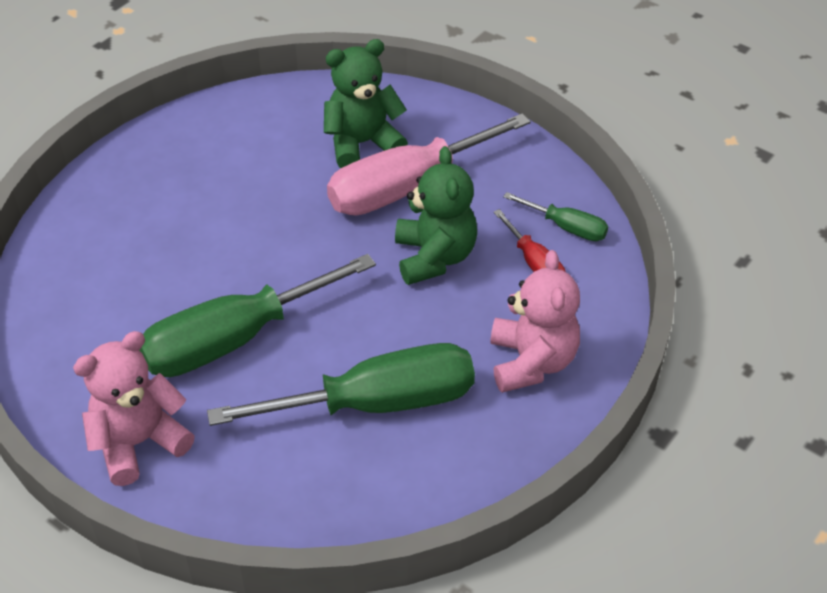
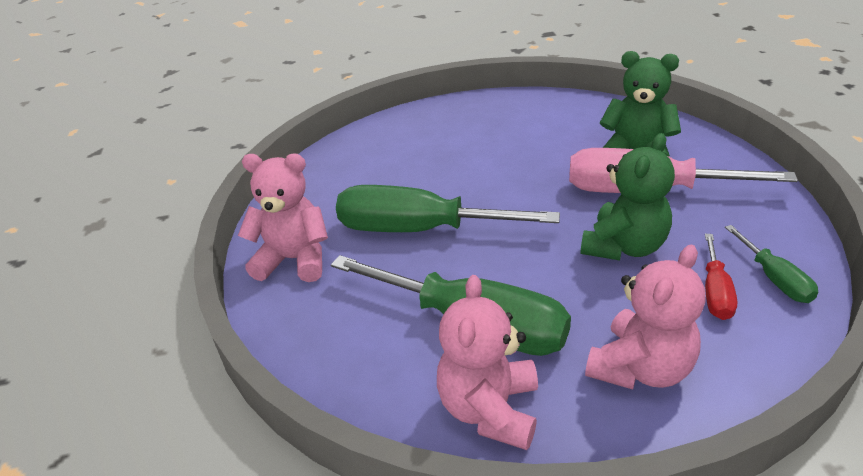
camera: 45 degrees right, 10 degrees down
(455, 463) = (489, 409): none -> pink teddy bear

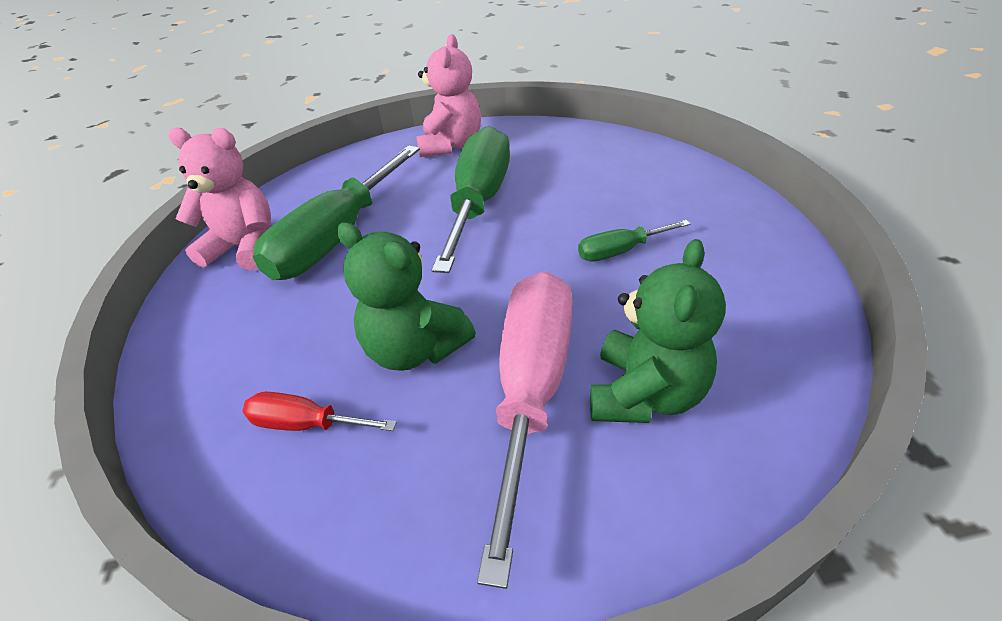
camera: 90 degrees right, 5 degrees up
(640, 368) = (234, 339): pink teddy bear -> none
(774, 279) = (303, 500): green screwdriver -> green screwdriver (620, 251)

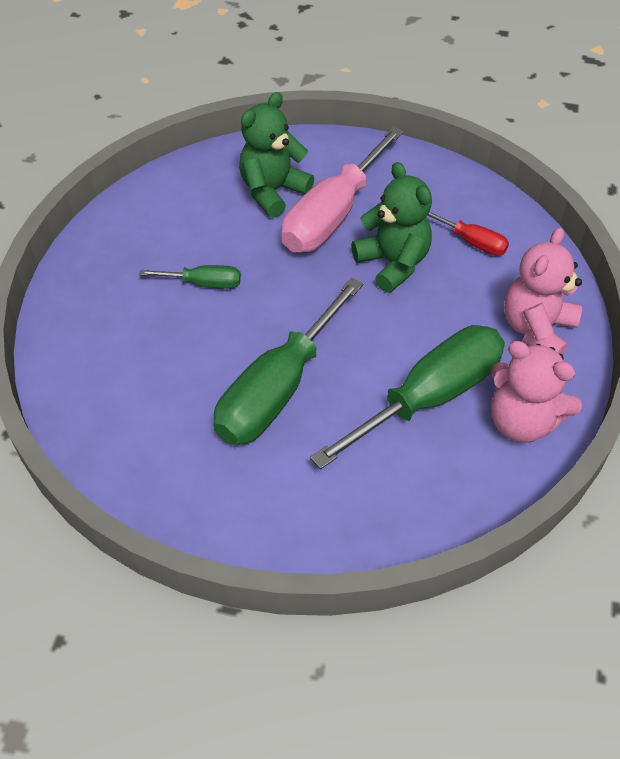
camera: 160 degrees left, 10 degrees up
(451, 145) = (257, 509): pink teddy bear -> pink teddy bear (536, 329)

